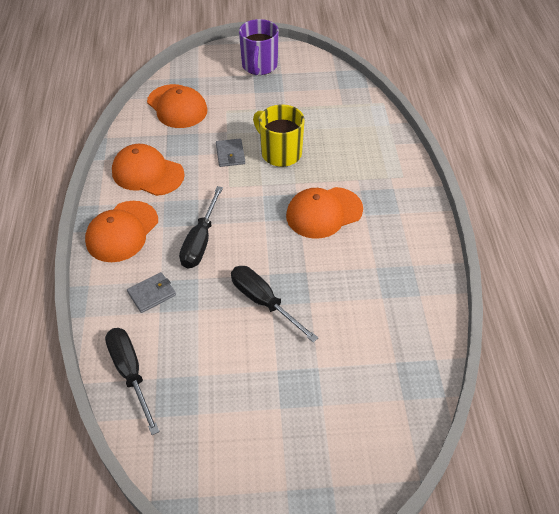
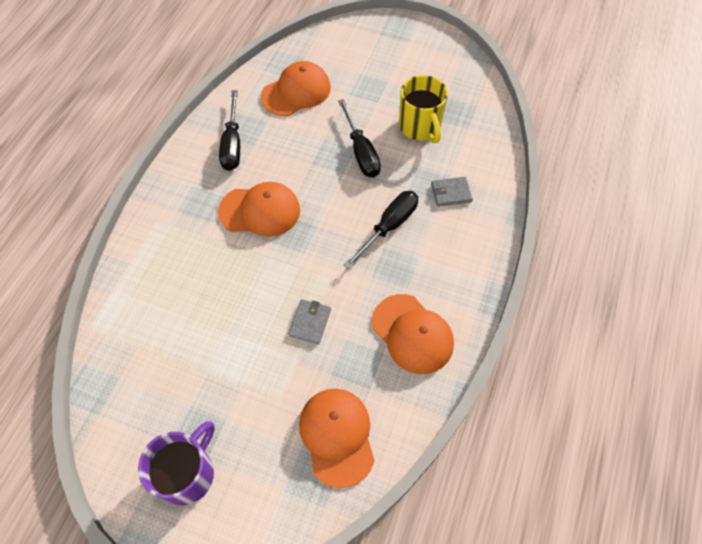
camera: 155 degrees left, 10 degrees up
(122, 231) = (460, 267): orange cap -> orange cap (296, 92)
(130, 373) = (486, 138): black screwdriver -> black screwdriver (232, 144)
(280, 153) = (255, 301): yellow mug -> yellow mug (420, 127)

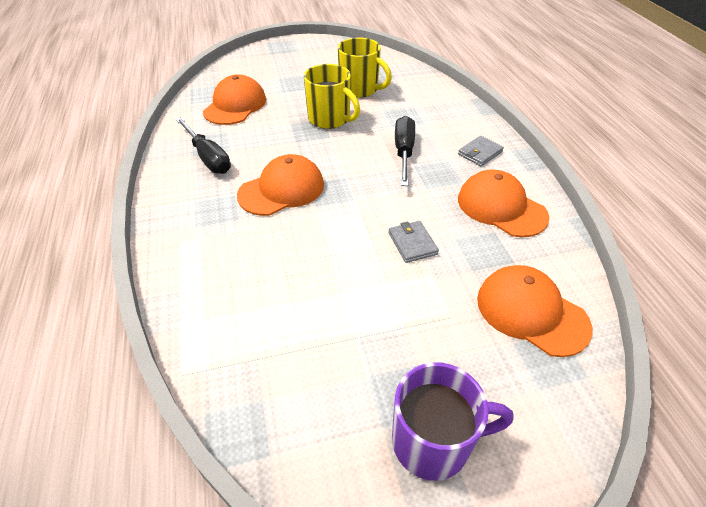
camera: 35 degrees left, 15 degrees down
(188, 474) = (433, 442): purple mug -> purple mug turned 90 degrees clockwise
(361, 152) = (330, 119): black screwdriver -> yellow mug
(412, 334) = (501, 207): orange cap -> orange cap turned 150 degrees counterclockwise
(451, 193) = (426, 115): grey wallet -> grey wallet (480, 153)

